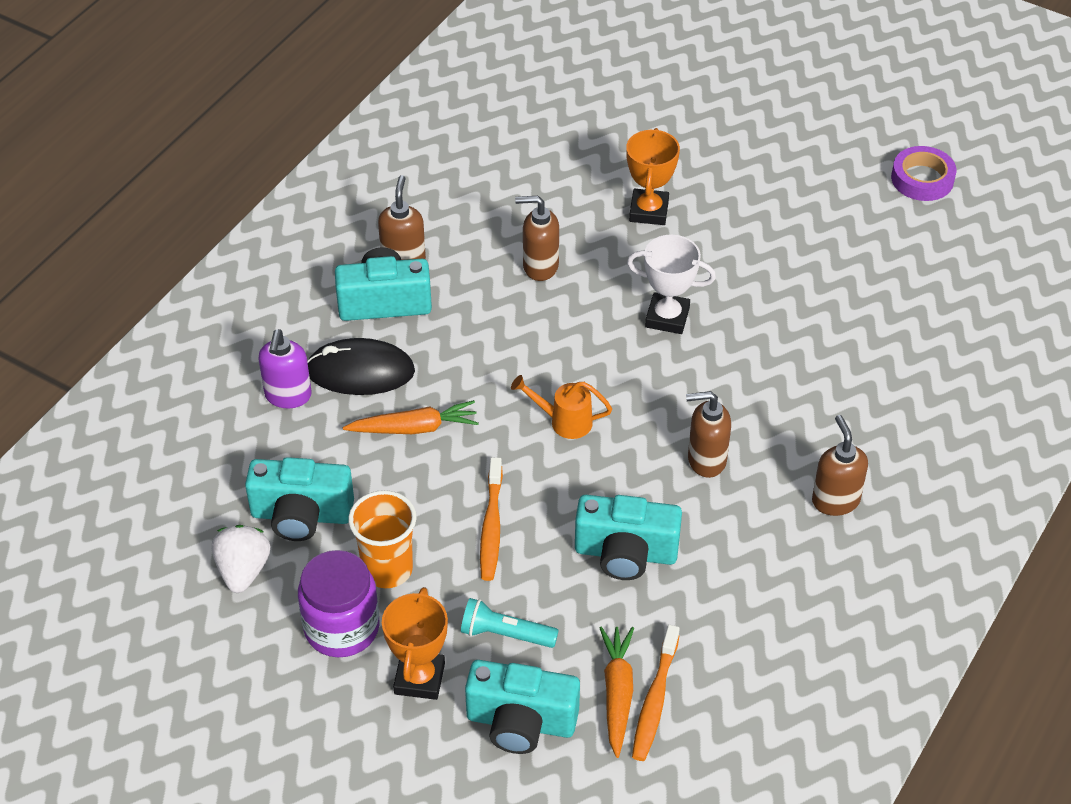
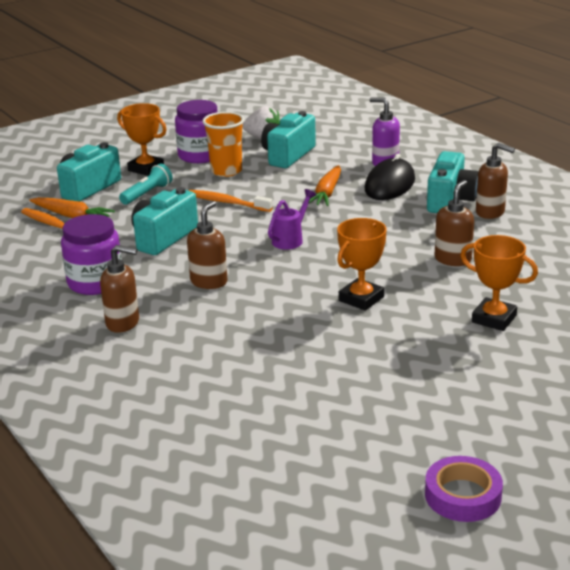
camera: 115 degrees right, 20 degrees down
(563, 421) = (291, 239): orange watering can -> purple watering can
(667, 317) = (361, 299): white trophy -> orange trophy
(770, 571) = (95, 282): none -> purple jar

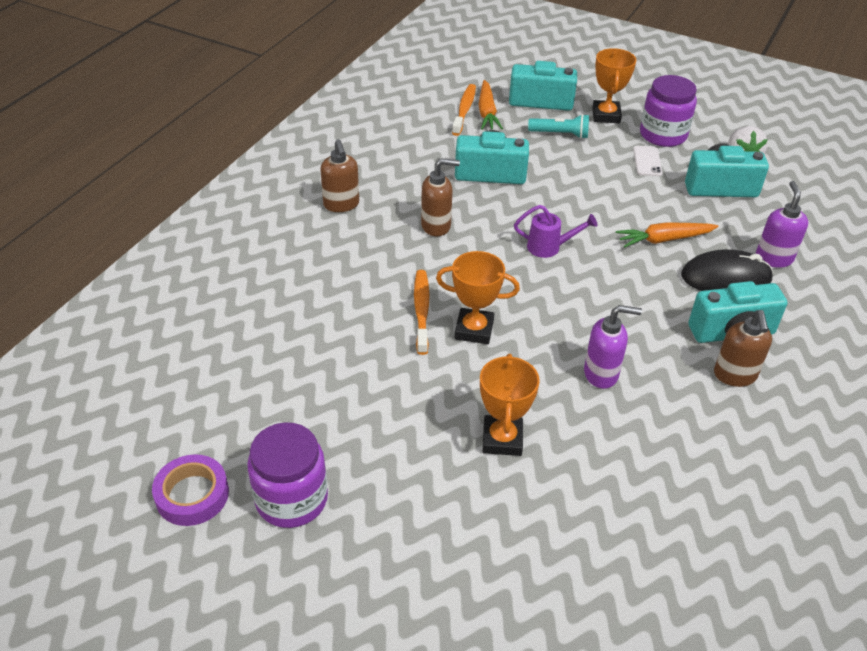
camera: 60 degrees right, 15 degrees up
(95, 282) = (392, 166): purple jar -> purple jar (291, 499)
(226, 171) = (647, 161): orange cup -> white phone
(227, 202) = (586, 184): orange toothbrush -> orange toothbrush (421, 311)
(453, 259) = (601, 374): brown soap dispenser -> purple soap dispenser

